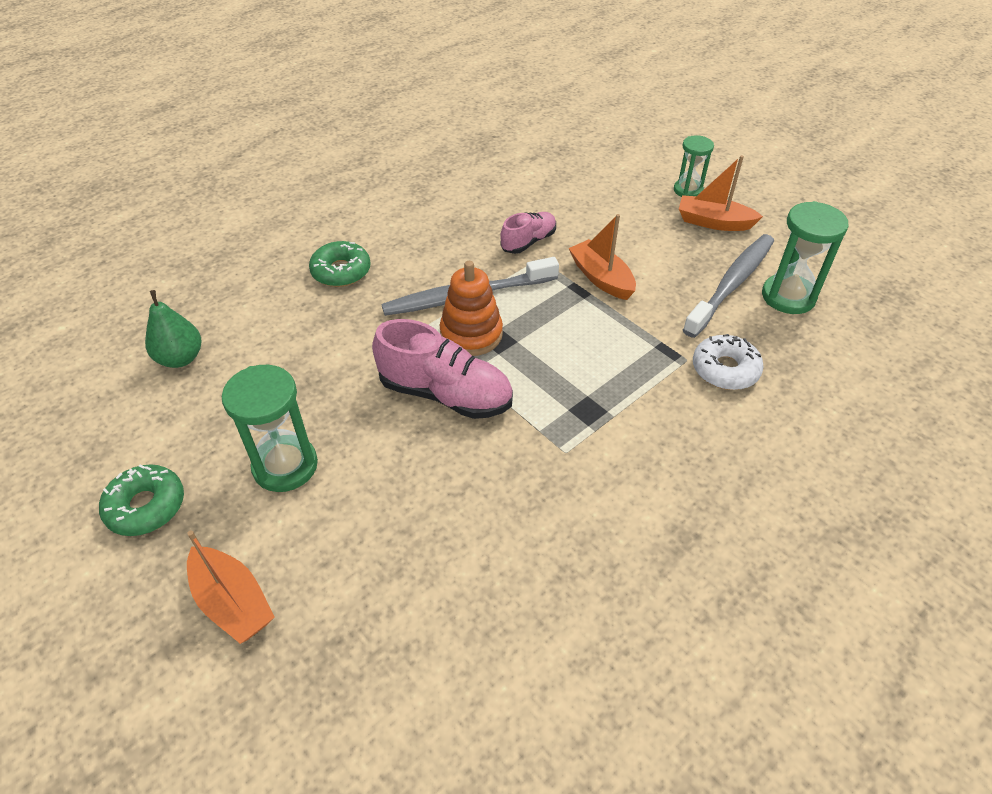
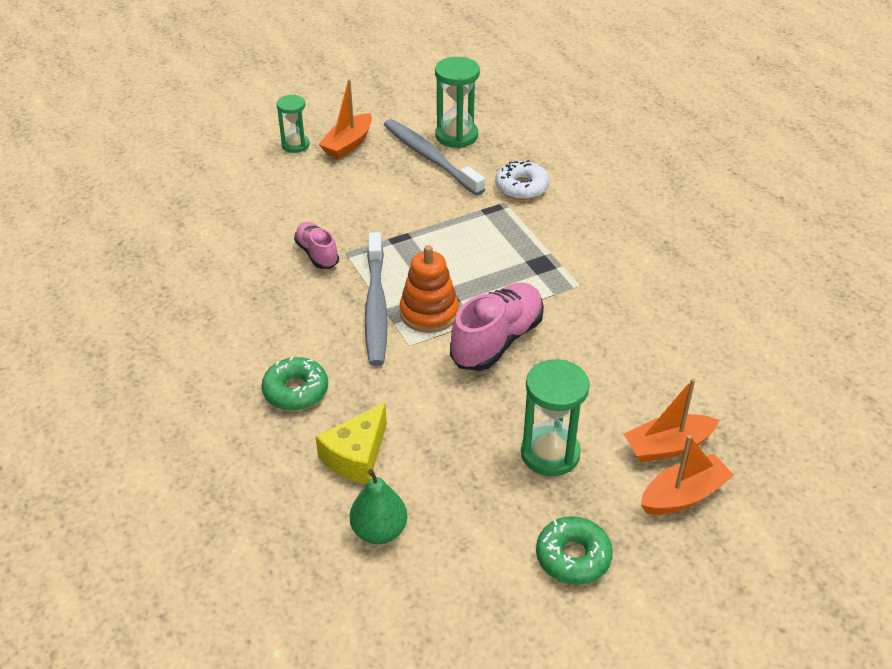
camera: 75 degrees left, 5 degrees down
(267, 325) = (356, 456): none -> yellow cheese
(601, 278) = (390, 222): orange boat -> orange boat (668, 446)

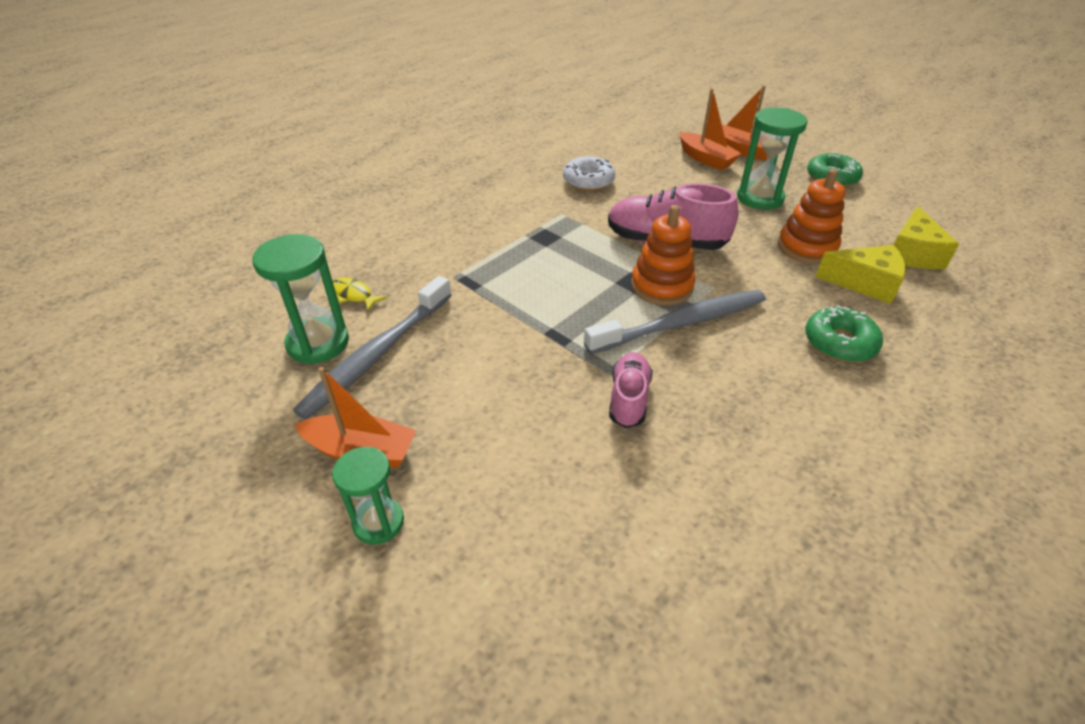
camera: 110 degrees left, 0 degrees up
(317, 254) = (629, 399): pink shoe -> pink shoe turned 150 degrees clockwise
(379, 531) = (912, 253): green pear -> yellow cheese
(435, 443) = (806, 247): none -> orange stacking toy
(504, 154) = (354, 295): none -> yellow fish
(521, 187) = (420, 271): white donut -> white donut (588, 181)

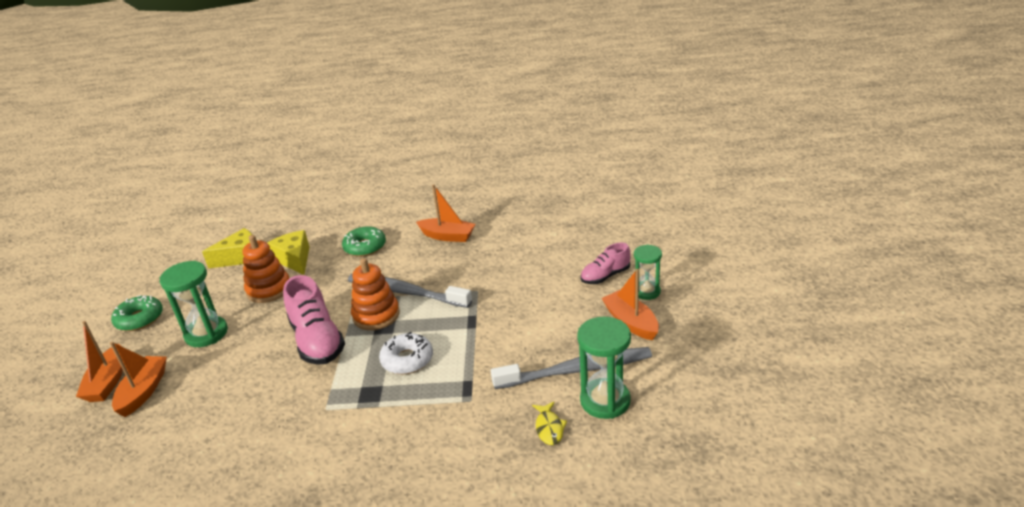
camera: 130 degrees left, 10 degrees down
(588, 181) = (249, 431): white donut -> white donut (407, 360)
(629, 399) = (486, 277): pink shoe -> pink shoe (605, 276)
(789, 428) = (447, 236): none -> orange boat

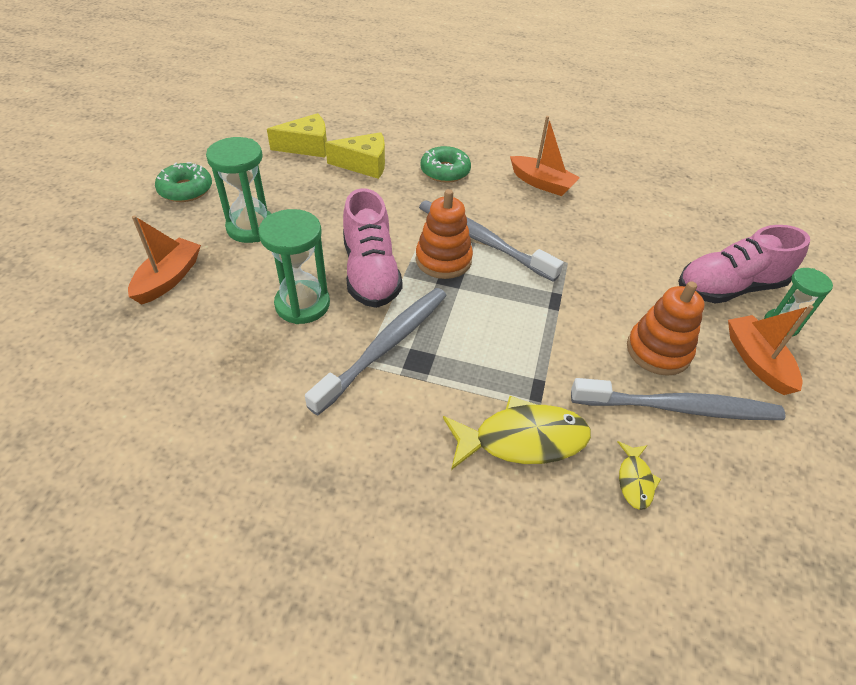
camera: 10 degrees right, 15 degrees up
(108, 382) = (135, 255): orange boat -> none
(269, 289) = (329, 193): orange stacking toy -> orange stacking toy (658, 351)
(294, 259) = (364, 165): yellow cheese -> yellow cheese turned 105 degrees clockwise
(341, 391) = (385, 347): none -> grey toothbrush
(407, 360) = (470, 329): white donut -> none
(461, 425) = (522, 439): none -> yellow fish
(605, 276) = (729, 288): pink shoe -> pink shoe, size x1.69
(605, 401) = (713, 464): green hourglass -> green hourglass (302, 304)

